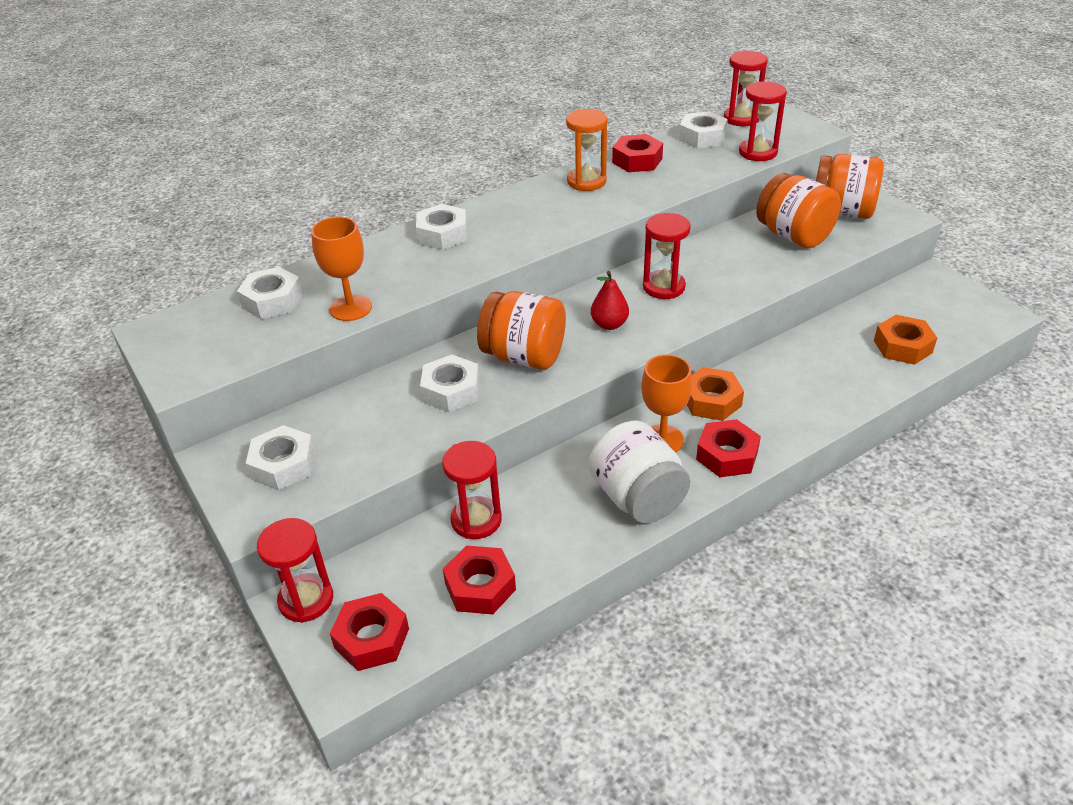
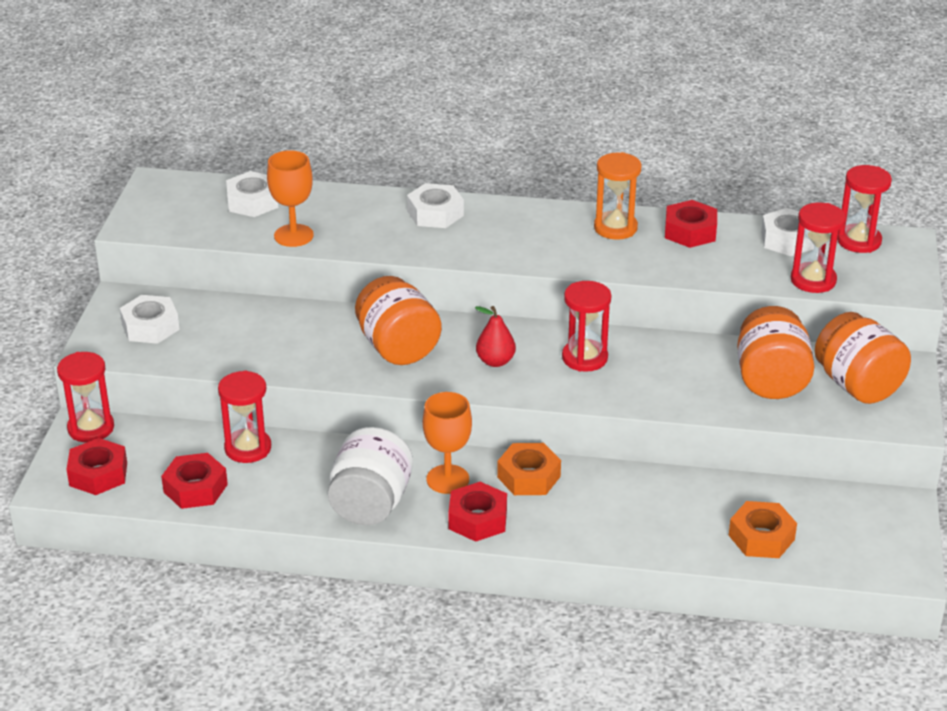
camera: 40 degrees right, 5 degrees down
(451, 391) = (314, 342): white nut -> none

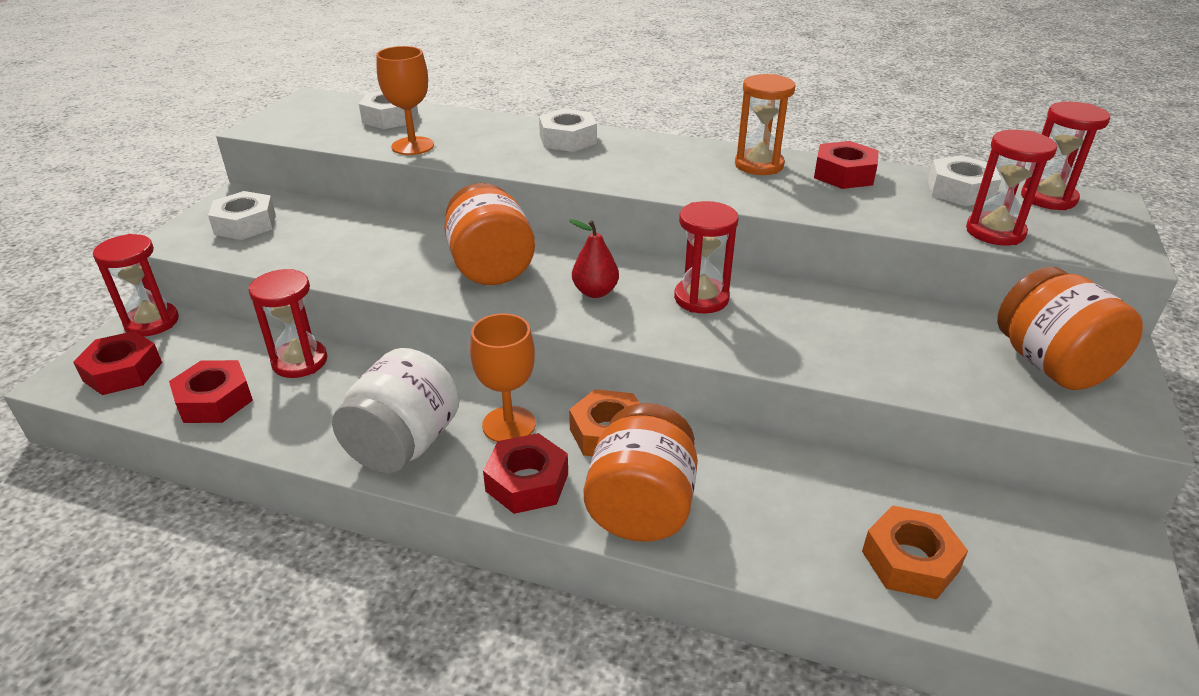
camera: 10 degrees right, 0 degrees up
(771, 380) = (933, 347): orange jar -> orange jar (641, 507)

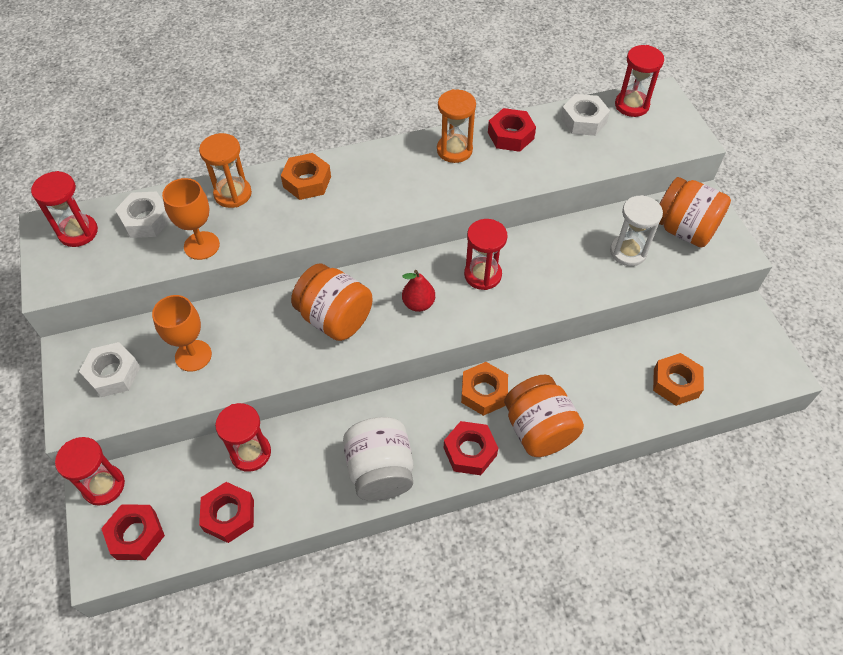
camera: 35 degrees left, 20 degrees up
(487, 126) = (233, 194): none -> orange hourglass
(509, 425) = (425, 420): orange goblet -> orange goblet (193, 355)
(568, 139) = (307, 182): white nut -> orange nut
(934, 353) = (628, 252): none -> white hourglass
(995, 232) = (624, 153): red hourglass -> red hourglass (78, 232)

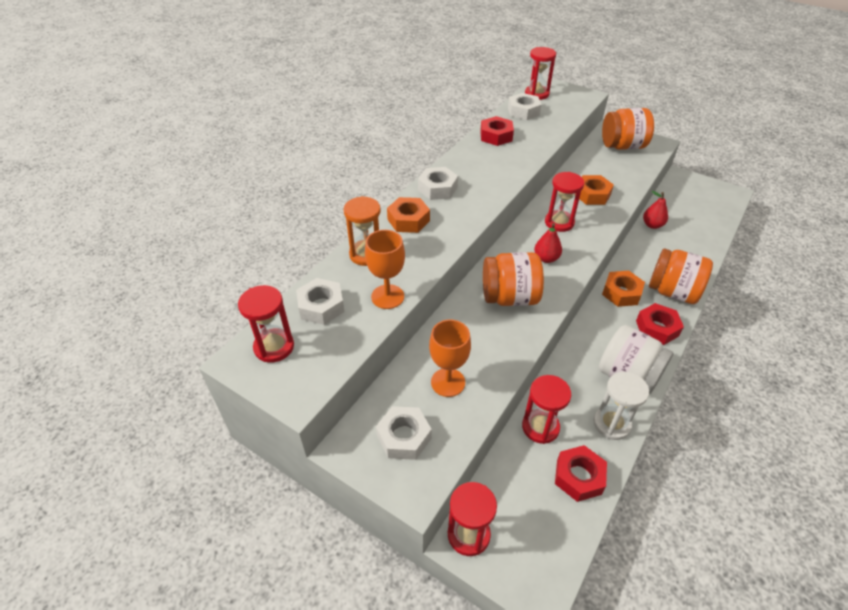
camera: 40 degrees left, 10 degrees down
(136, 535) = (536, 546): red nut -> none
(374, 163) = (437, 188): none -> white nut
(454, 150) = (475, 158): orange hourglass -> none
(622, 346) = (652, 225): none -> red pear
(628, 252) = (613, 170): white hourglass -> white hourglass (611, 424)
(675, 383) = (698, 226): orange nut -> orange nut (592, 195)

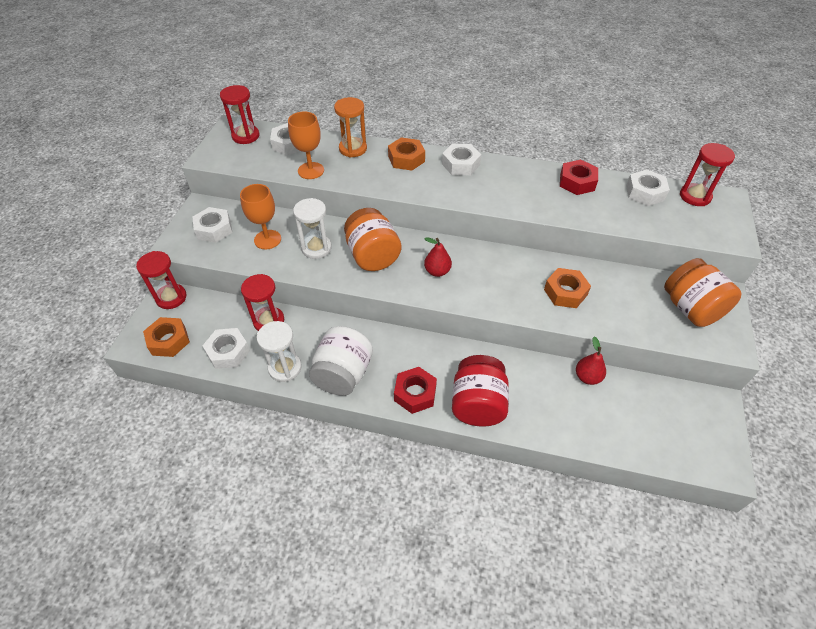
camera: 70 degrees right, 5 degrees up
(480, 340) = (316, 248): none -> white hourglass
(559, 222) = (498, 272): red hourglass -> none
(579, 477) = (228, 352): red nut -> white nut
(621, 293) = (453, 358): orange nut -> orange nut (169, 341)
(672, 292) = (477, 404): orange jar -> red jar

